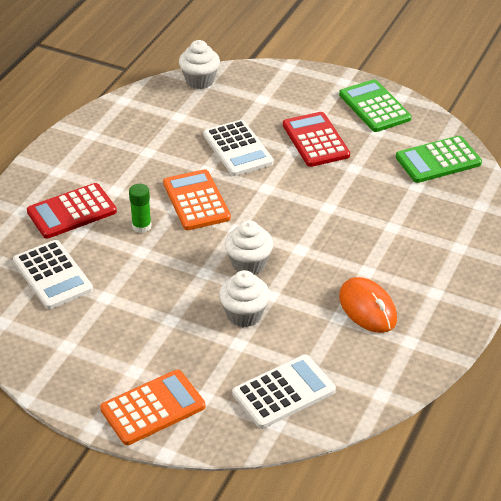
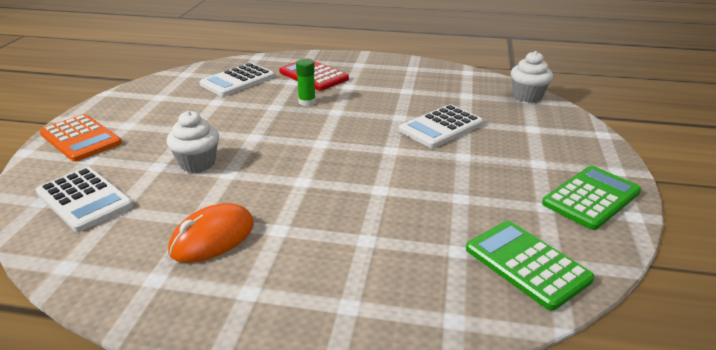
camera: 75 degrees right, 10 degrees down
(196, 201) = (352, 119): orange calculator -> none
(249, 264) = (271, 156): white cupcake -> none
(315, 140) = (490, 166): red calculator -> none

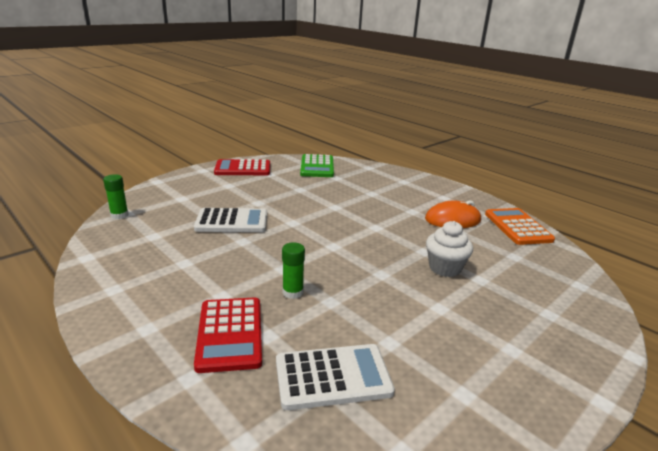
camera: 145 degrees left, 5 degrees down
(80, 139) = (568, 349): orange calculator -> orange calculator (517, 227)
(84, 199) = (542, 273): white calculator -> none
(527, 96) = (119, 215): white cupcake -> green glue stick
(591, 198) = (243, 169): green calculator -> red calculator

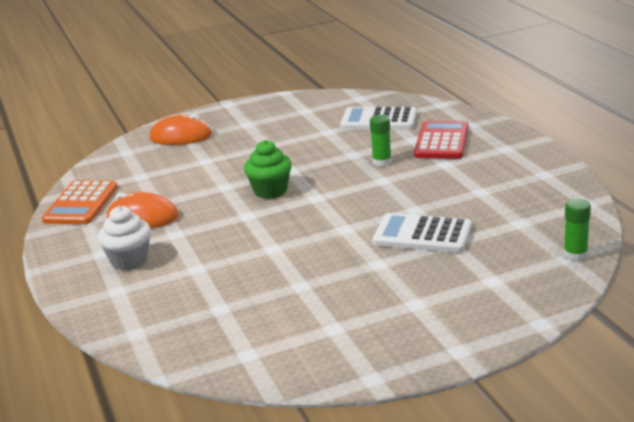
camera: 155 degrees left, 0 degrees up
(243, 169) = (379, 348): red calculator -> none
(317, 167) = (232, 342): green calculator -> none
(378, 249) = (270, 191): none -> green cupcake
(445, 268) = (225, 170): white cupcake -> white cupcake (129, 260)
(559, 314) = (181, 136): none -> orange mouse

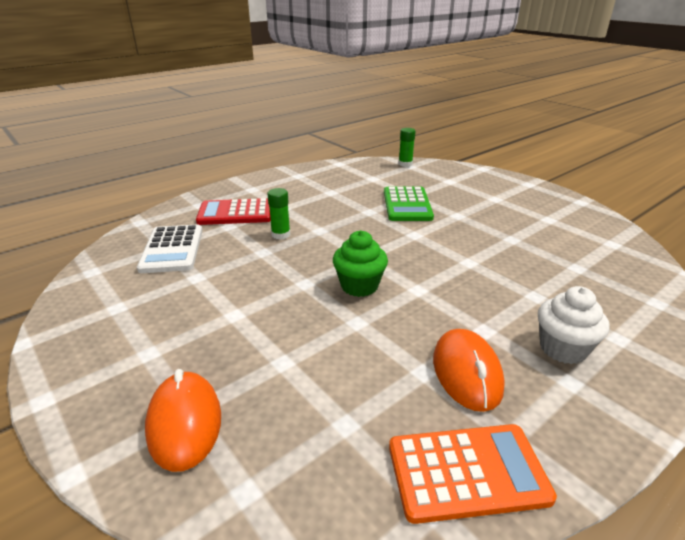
camera: 110 degrees left, 5 degrees up
(422, 234) = (407, 205): white calculator -> green calculator

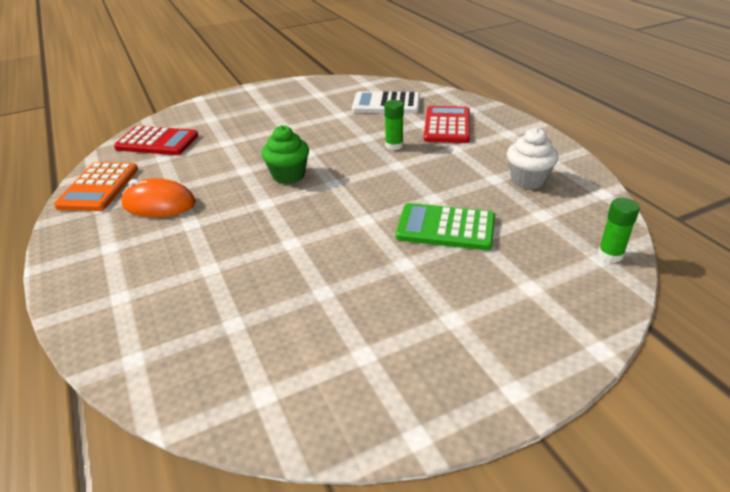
camera: 105 degrees right, 5 degrees up
(184, 422) = (205, 117): orange mouse -> none
(291, 459) = (157, 142): none -> red calculator
(563, 348) = (139, 257): white cupcake -> white cupcake (528, 180)

